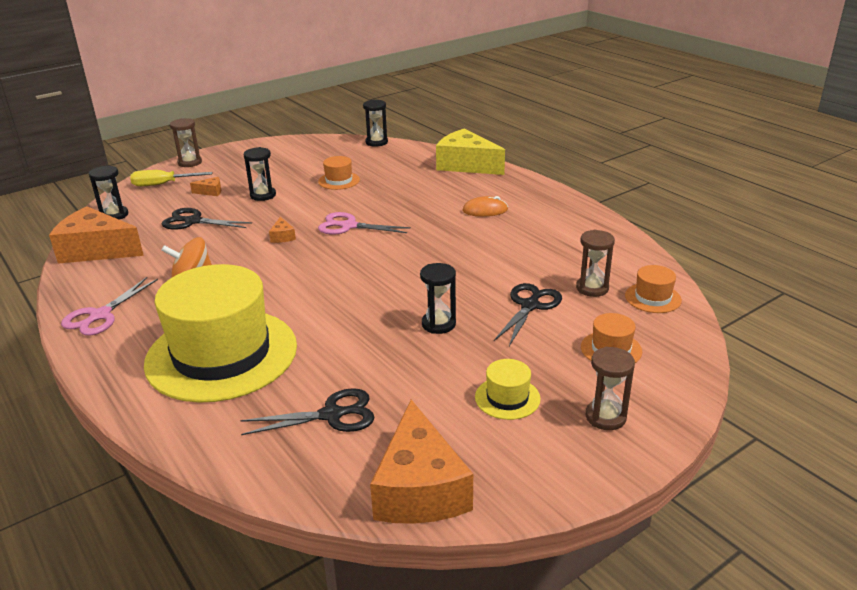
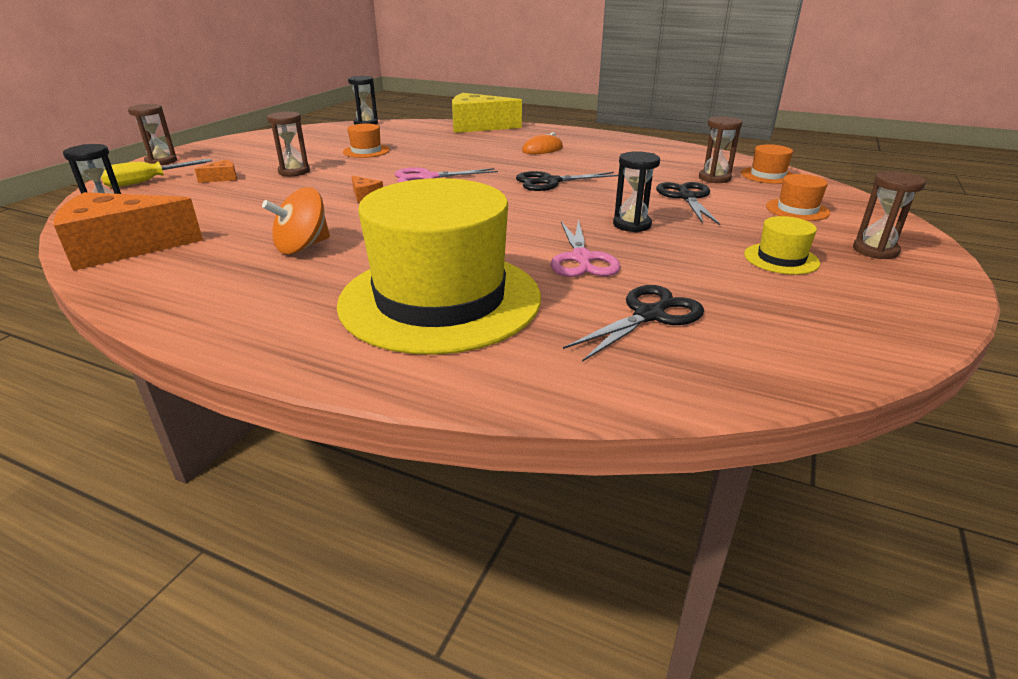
camera: 30 degrees left, 0 degrees up
(100, 315) = (213, 304): pink scissors -> pink scissors (582, 259)
(193, 221) = (233, 203): black scissors -> black scissors (550, 182)
(263, 195) = (294, 172): black hourglass -> brown hourglass
(419, 488) = (834, 346): orange cheese -> none

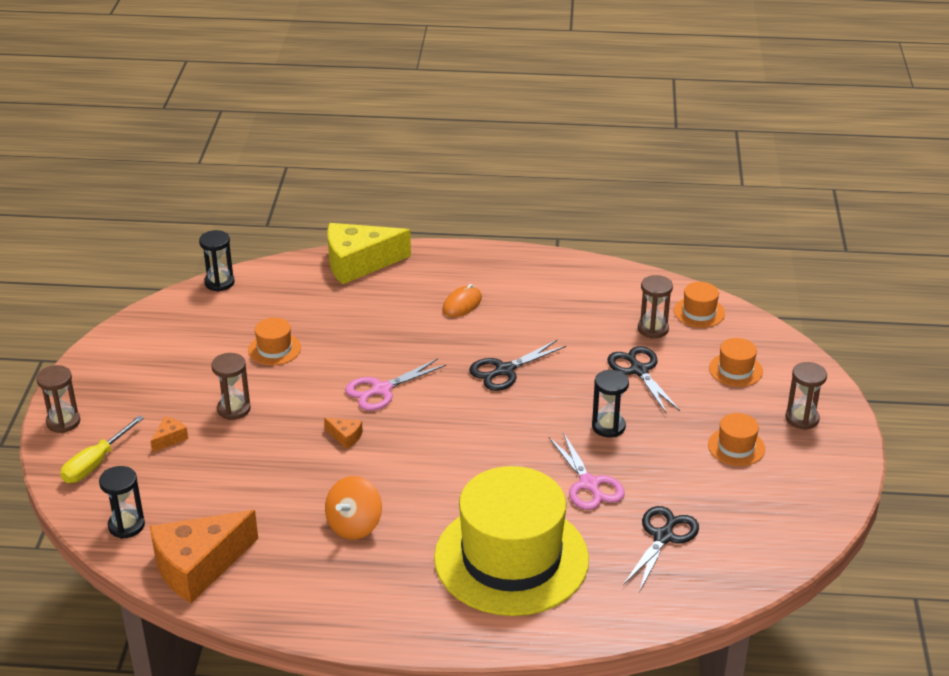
camera: 20 degrees left, 5 degrees up
(781, 259) = (736, 447): yellow hat -> orange hat

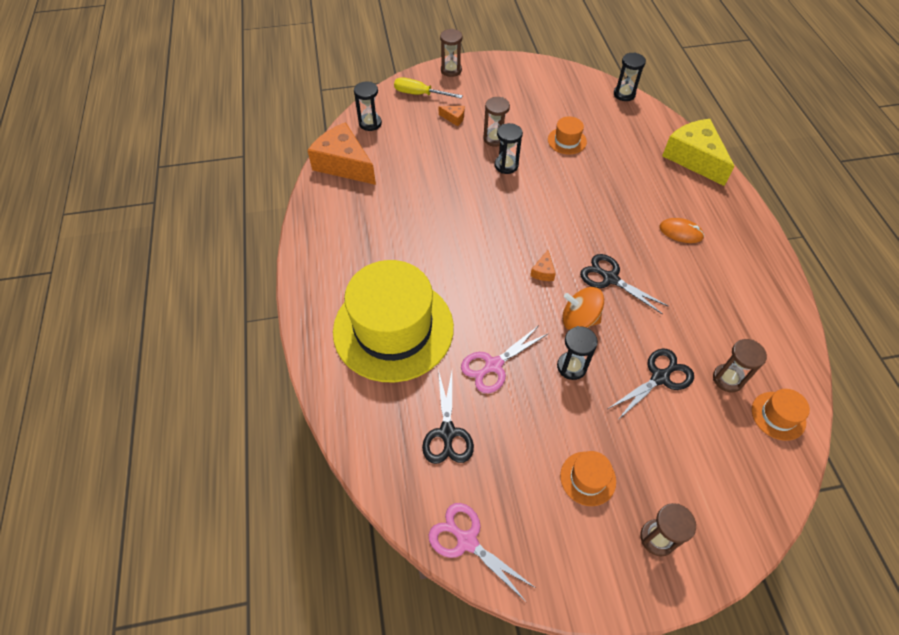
camera: 75 degrees right, 20 degrees up
(289, 409) = (506, 165): none -> black hourglass
(345, 437) = (490, 202): orange cheese -> orange cheese (543, 271)
(354, 525) = (402, 229): orange spinning top -> orange spinning top (579, 319)
(381, 390) = (550, 208): pink scissors -> pink scissors (466, 541)
(663, 537) = (447, 433): black scissors -> black scissors turned 75 degrees clockwise
(735, 370) = (704, 463): orange hat -> none

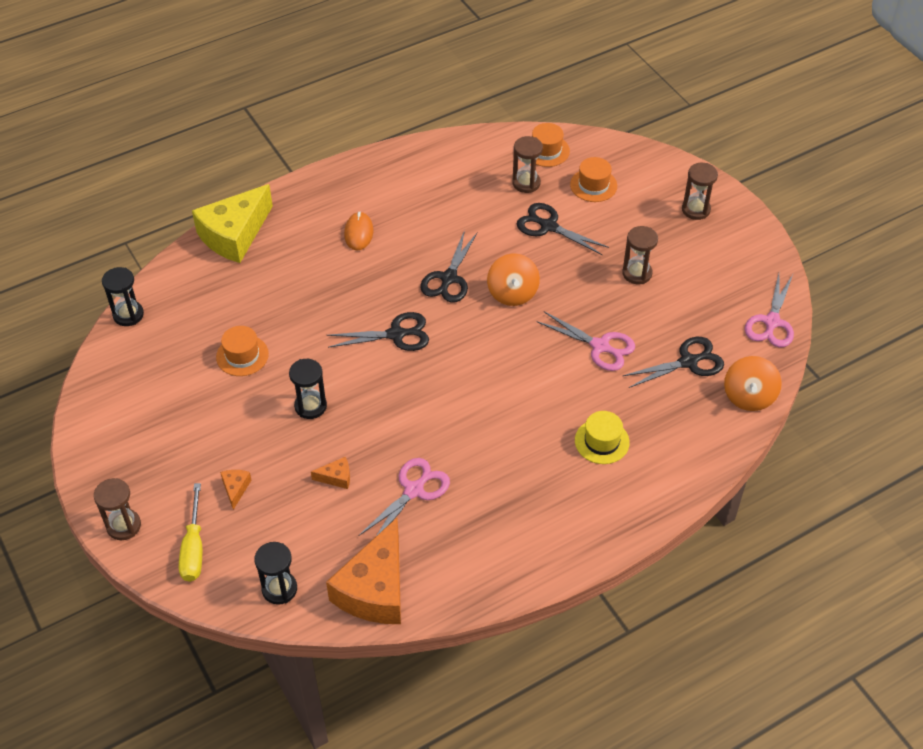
camera: 110 degrees left, 5 degrees down
(385, 469) = (749, 396): none -> orange spinning top
(393, 329) = (602, 441): yellow hat -> yellow hat, size x0.40
(408, 201) = (414, 490): none -> pink scissors
(494, 139) = (263, 431): brown hourglass -> brown hourglass (637, 273)
(543, 271) = (465, 334): orange cheese -> orange cheese (336, 477)
(557, 228) = (396, 334): none -> black scissors
(571, 367) = (570, 288): black hourglass -> none
(588, 478) = (672, 258): orange hat -> orange hat (593, 185)

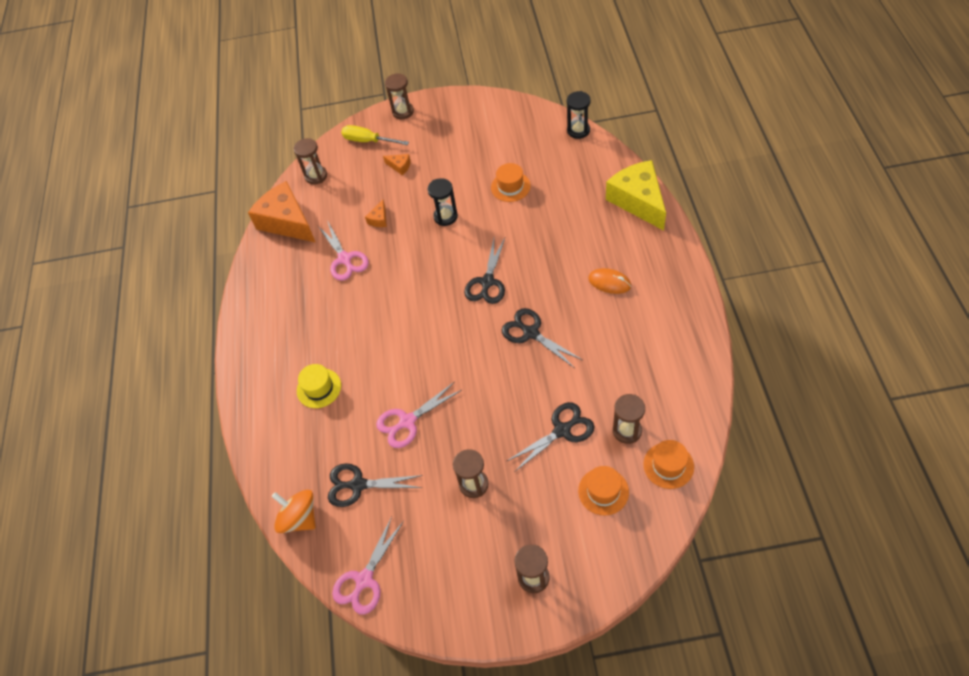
camera: 120 degrees right, 5 degrees up
(279, 589) = (316, 176): black hourglass -> brown hourglass
(512, 293) = (494, 375): orange spinning top -> none
(688, 362) = (358, 485): black scissors -> black scissors turned 90 degrees clockwise
(771, 322) = (364, 580): pink scissors -> pink scissors turned 105 degrees counterclockwise

